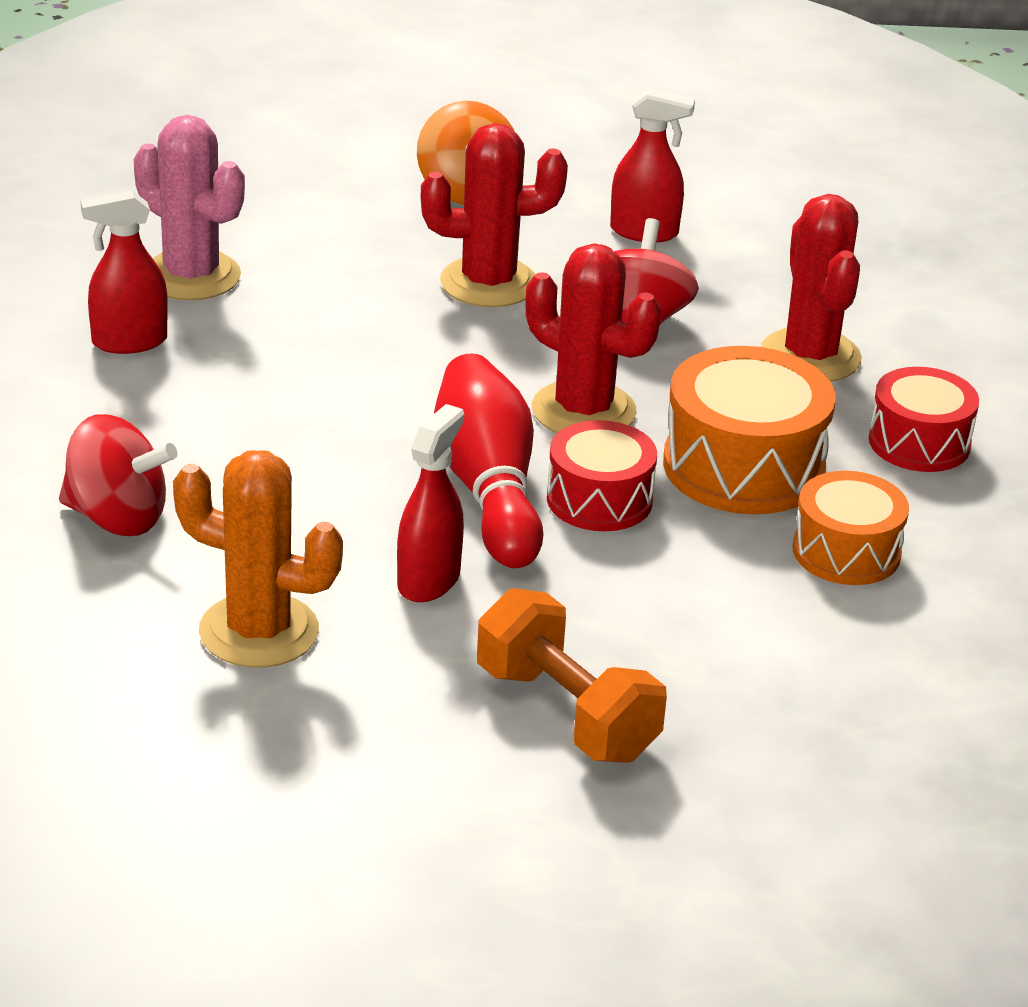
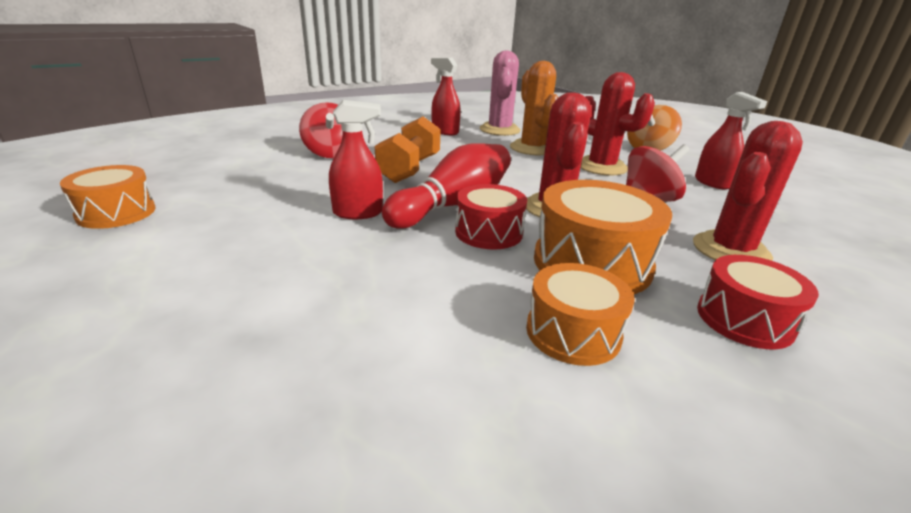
camera: 55 degrees right, 5 degrees down
(195, 804) = (116, 213): none -> orange drum
(259, 631) = (275, 191): orange cactus -> orange cactus (532, 148)
(566, 713) = (265, 283): orange dumbbell -> orange dumbbell (409, 169)

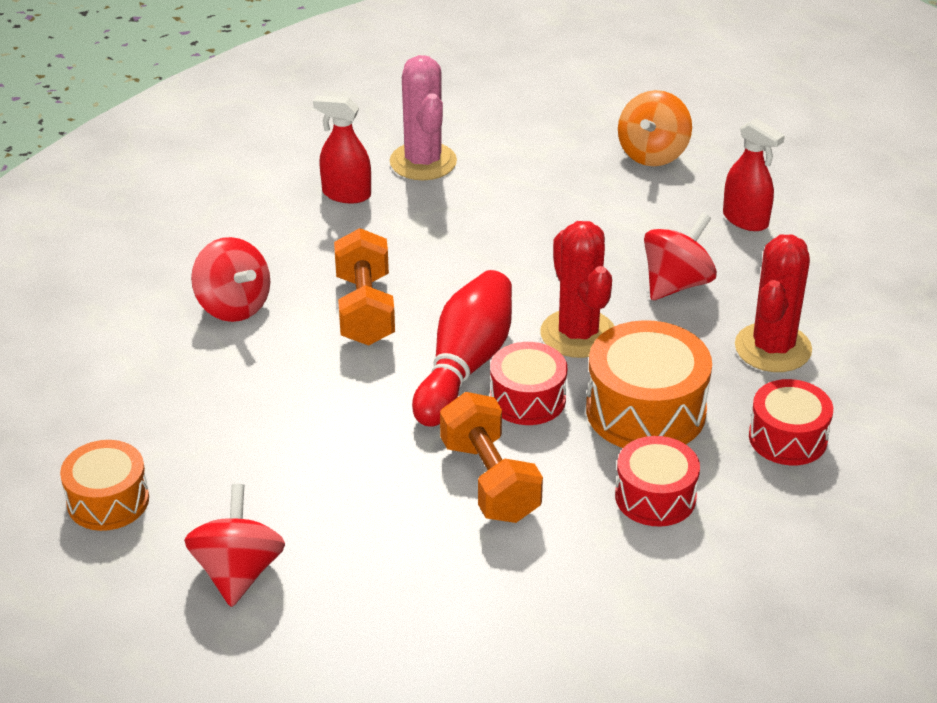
camera: 20 degrees left, 10 degrees up
(125, 280) = (238, 572): none -> red spinning top
(358, 213) = (370, 413): red spray bottle -> none
(412, 275) = (489, 480): none -> orange dumbbell
(532, 148) = (495, 203): orange cactus -> none
(573, 332) = (655, 497): orange drum -> red drum
(601, 167) = (603, 224): red cactus -> none

